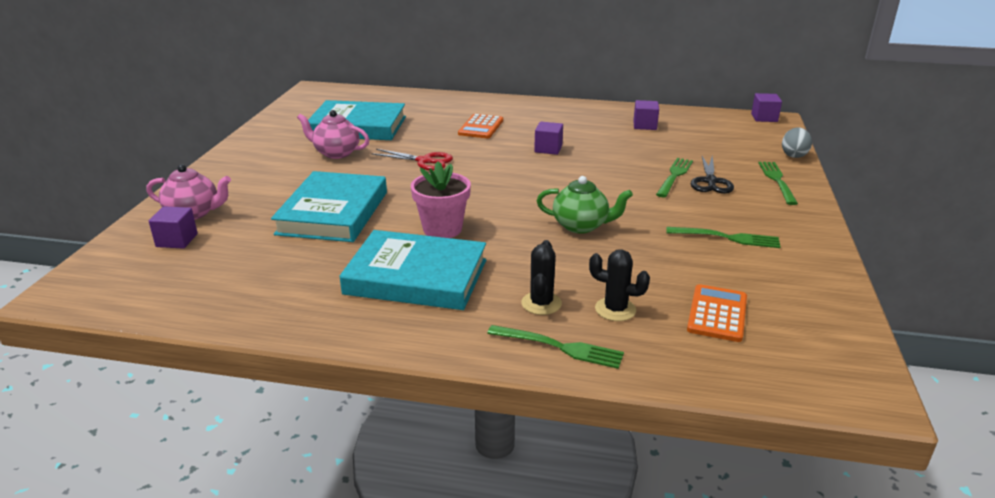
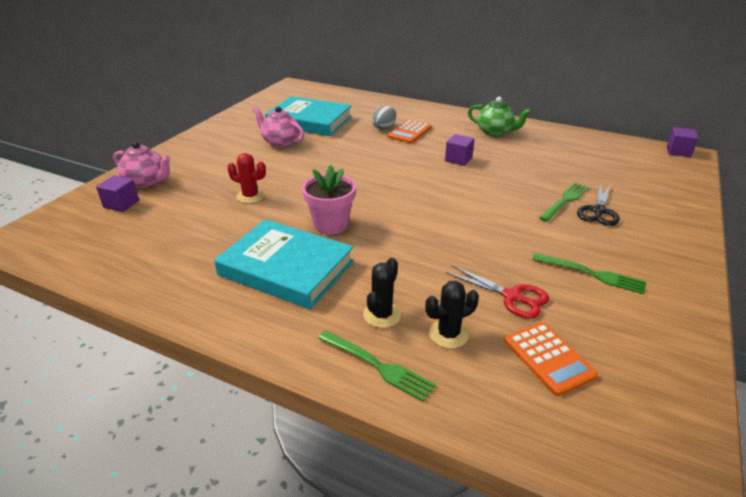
camera: 15 degrees right, 5 degrees up
(333, 213) = (250, 196): turquoise book -> red cactus
(424, 161) = (347, 158): red scissors -> red scissors (512, 296)
(581, 226) = (455, 240): green teapot -> green teapot (495, 132)
(615, 309) = (448, 334): black cactus -> black cactus turned 60 degrees counterclockwise
(644, 125) = (557, 146): purple cube -> none
(717, 314) = (548, 358): orange calculator -> orange calculator turned 120 degrees clockwise
(777, 181) = (667, 219): green fork -> none
(794, 155) = (695, 194): grey egg -> grey egg (384, 128)

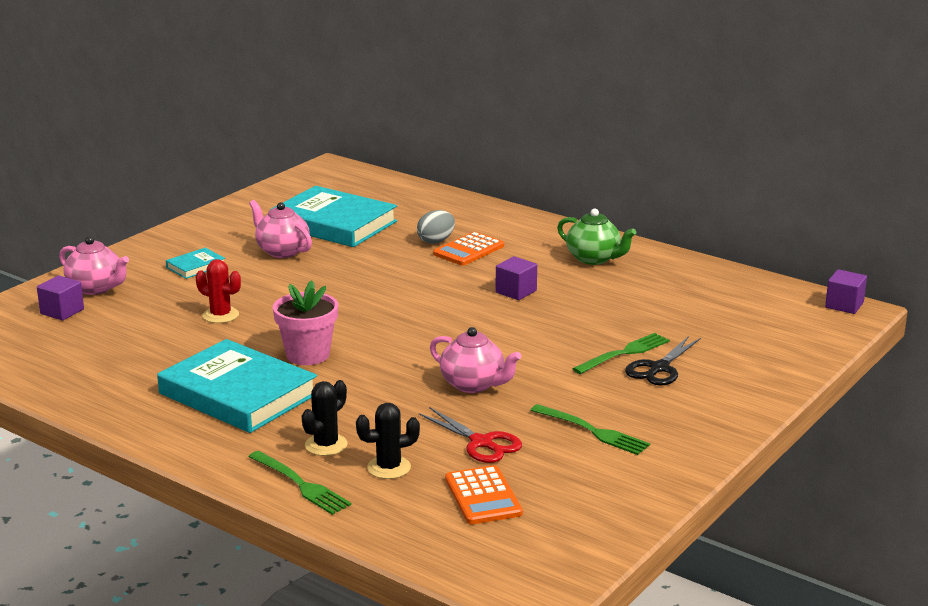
camera: 10 degrees right, 10 degrees down
(221, 158) = (196, 266): none -> turquoise book
(473, 239) = (474, 385): none -> pink teapot

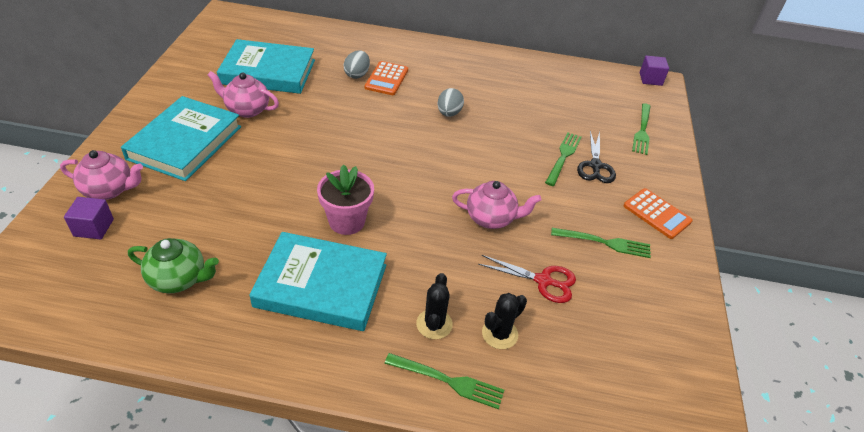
camera: 30 degrees left, 20 degrees up
(196, 266) = (185, 143): turquoise book -> turquoise book, size x2.29
(220, 315) = (244, 195): red cactus -> none
(483, 496) = (588, 341): orange calculator -> orange calculator (657, 214)
(516, 291) = (449, 113): purple cube -> grey egg
(594, 259) = (475, 69): green teapot -> green teapot (179, 279)
(767, 350) = (642, 130): none -> green fork

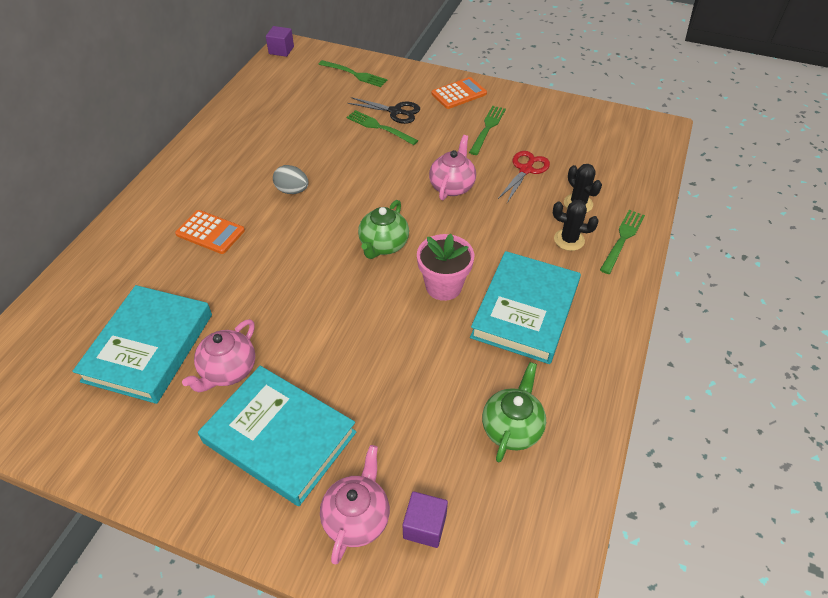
camera: 75 degrees left, 5 degrees up
(357, 74) = (191, 258): grey egg -> none
(393, 176) = (383, 245): none -> green teapot

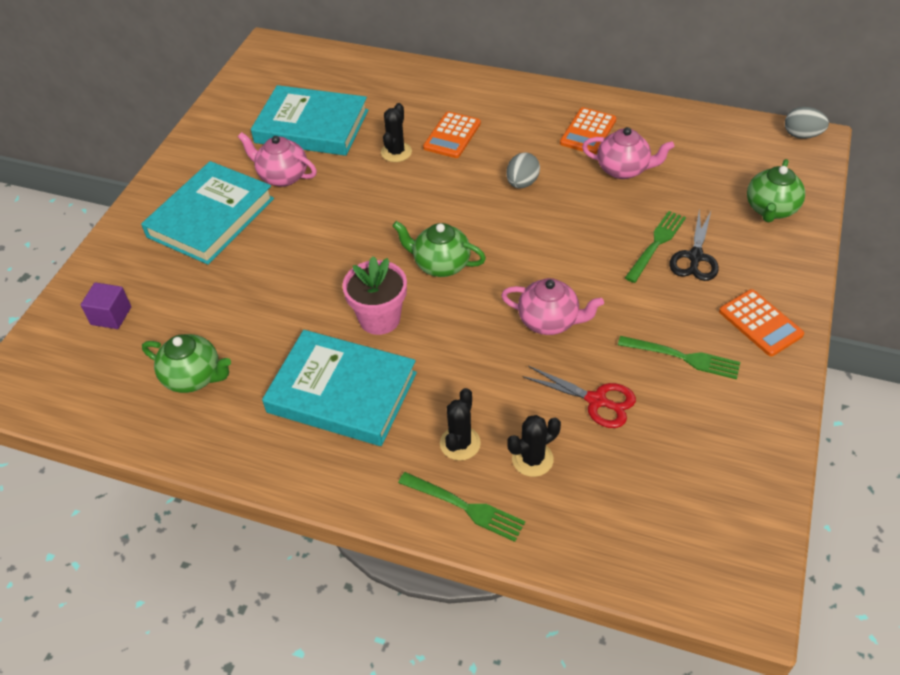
camera: 90 degrees right, 0 degrees up
(220, 274) = (396, 152): none -> black cactus
(238, 148) = (588, 132): none -> orange calculator
(281, 50) = (801, 135): purple cube -> grey egg
(354, 74) = (770, 209): green fork -> green teapot
(357, 517) = (129, 273): pink teapot -> pink teapot (623, 169)

